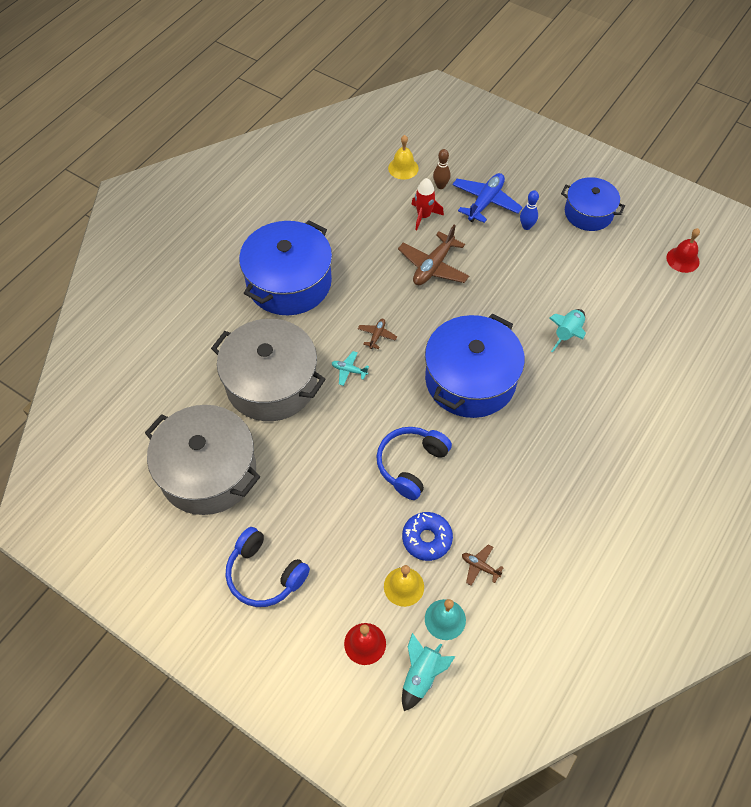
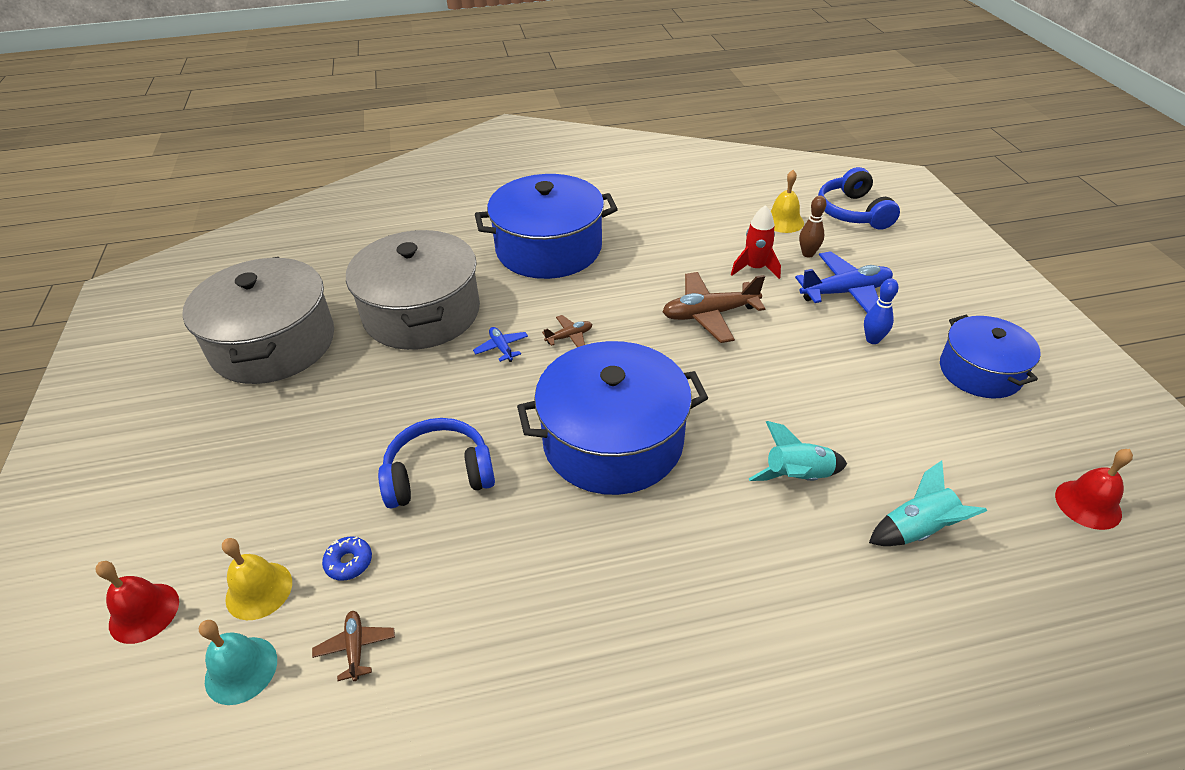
camera: 45 degrees right, 15 degrees down
(265, 574) = (180, 462): blue headphones -> blue headphones (853, 212)
(349, 370) = (501, 348): turquoise plane -> blue plane
(421, 675) = (131, 709): turquoise rocket -> turquoise rocket (917, 529)
(427, 539) = (349, 562): blue donut -> blue donut, size x0.60

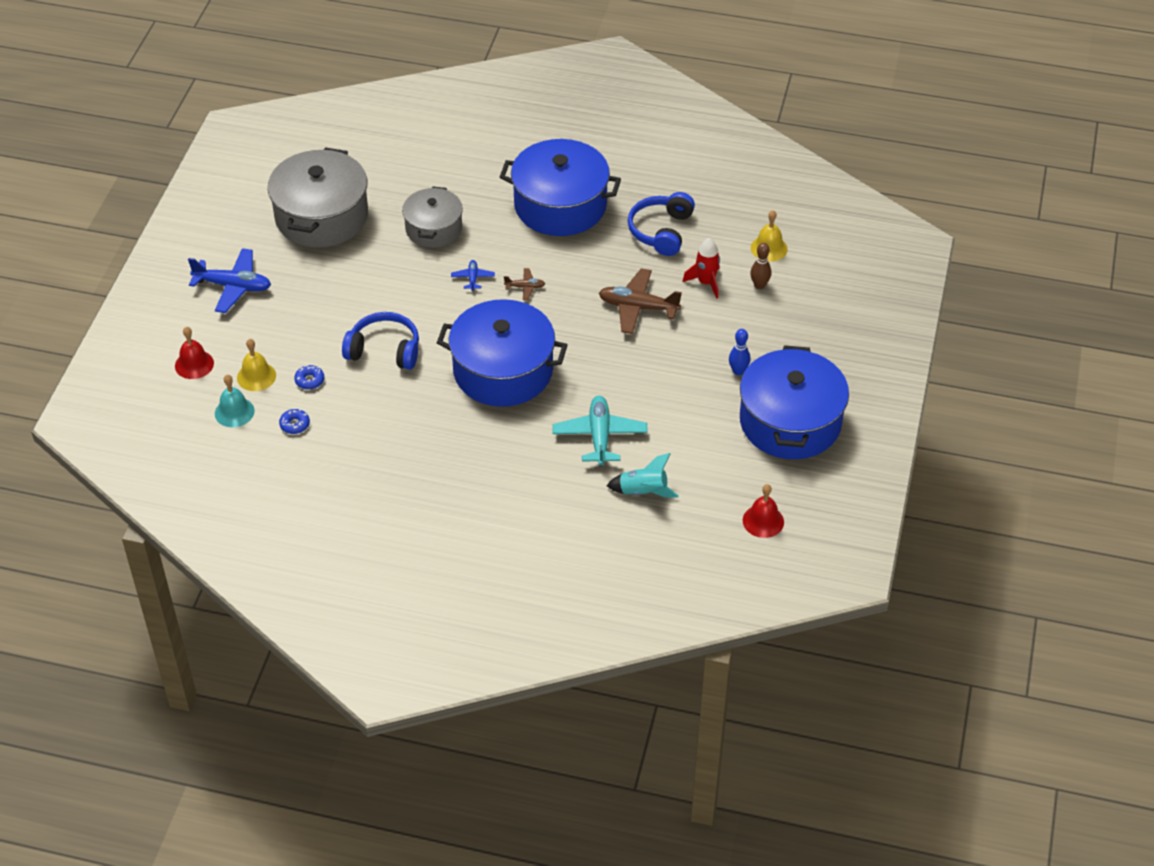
camera: 25 degrees right, 5 degrees up
(356, 648) = (295, 424): brown plane -> blue donut
(422, 312) = (433, 228): grey pot -> grey pot, size x0.61
(797, 476) = (599, 436): turquoise rocket -> turquoise plane
(845, 292) = (756, 328): blue plane -> blue plane (233, 286)
(853, 212) = (836, 261): blue headphones -> blue headphones (661, 231)
(980, 371) = (790, 422): blue pot -> blue pot, size x1.65

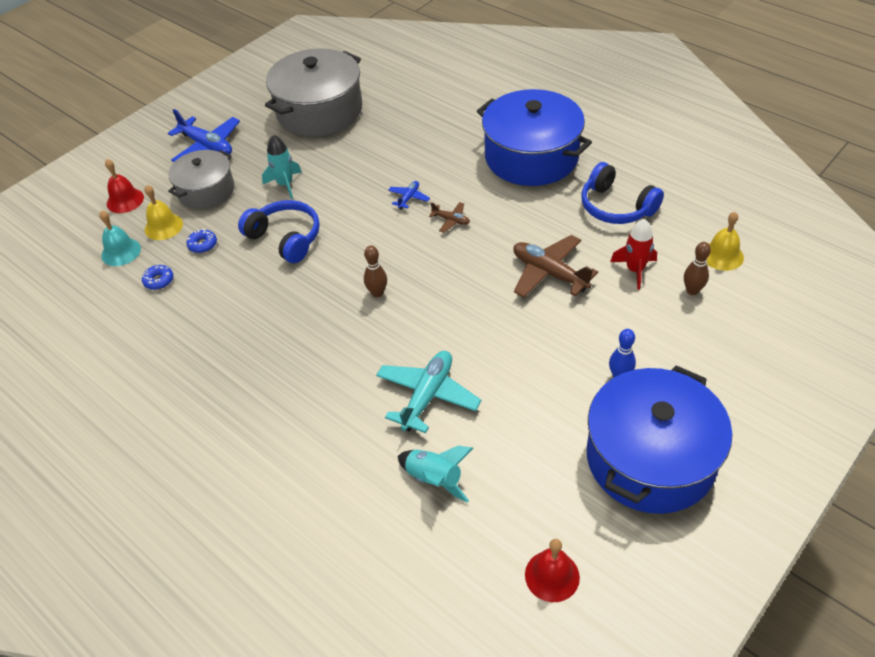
camera: 30 degrees right, 0 degrees up
(345, 300) = (285, 184): none -> turquoise rocket
(433, 228) = (404, 146): grey pot -> grey pot (206, 191)
(503, 370) = (377, 293): blue pot -> brown bowling pin
(661, 231) = (616, 207): blue headphones -> blue headphones turned 90 degrees counterclockwise

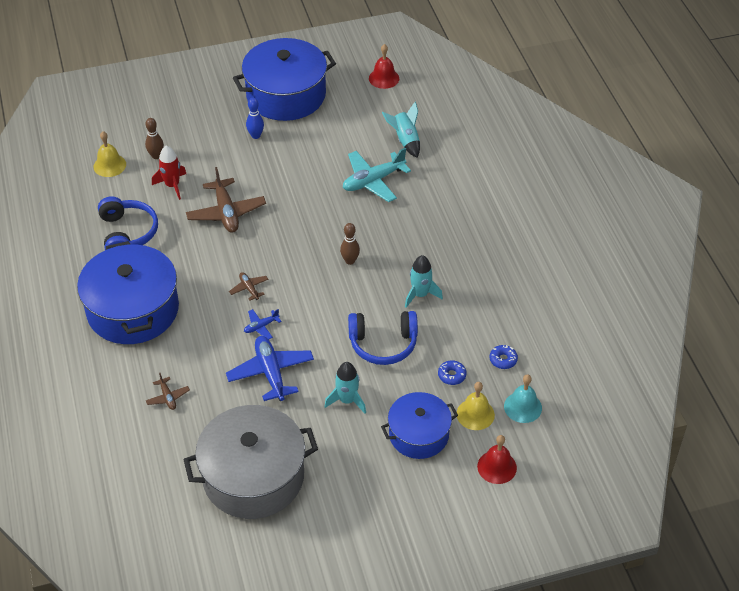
camera: 150 degrees left, 0 degrees up
(206, 191) = (418, 434): grey pot -> blue pot
(207, 146) = (388, 494): blue plane -> blue plane (271, 373)
(279, 298) = (420, 294): none -> turquoise rocket
(285, 238) = (383, 344): blue headphones -> blue headphones turned 75 degrees counterclockwise
(433, 121) = (168, 397): none -> brown plane

